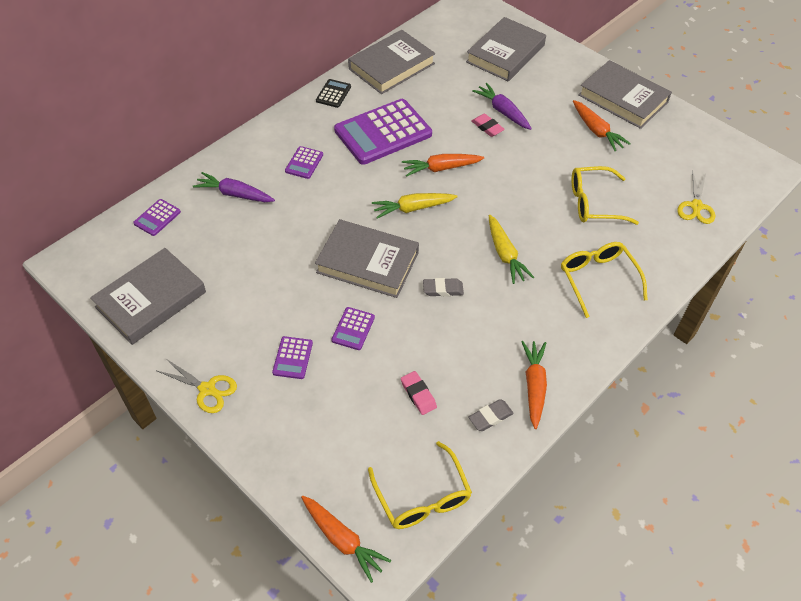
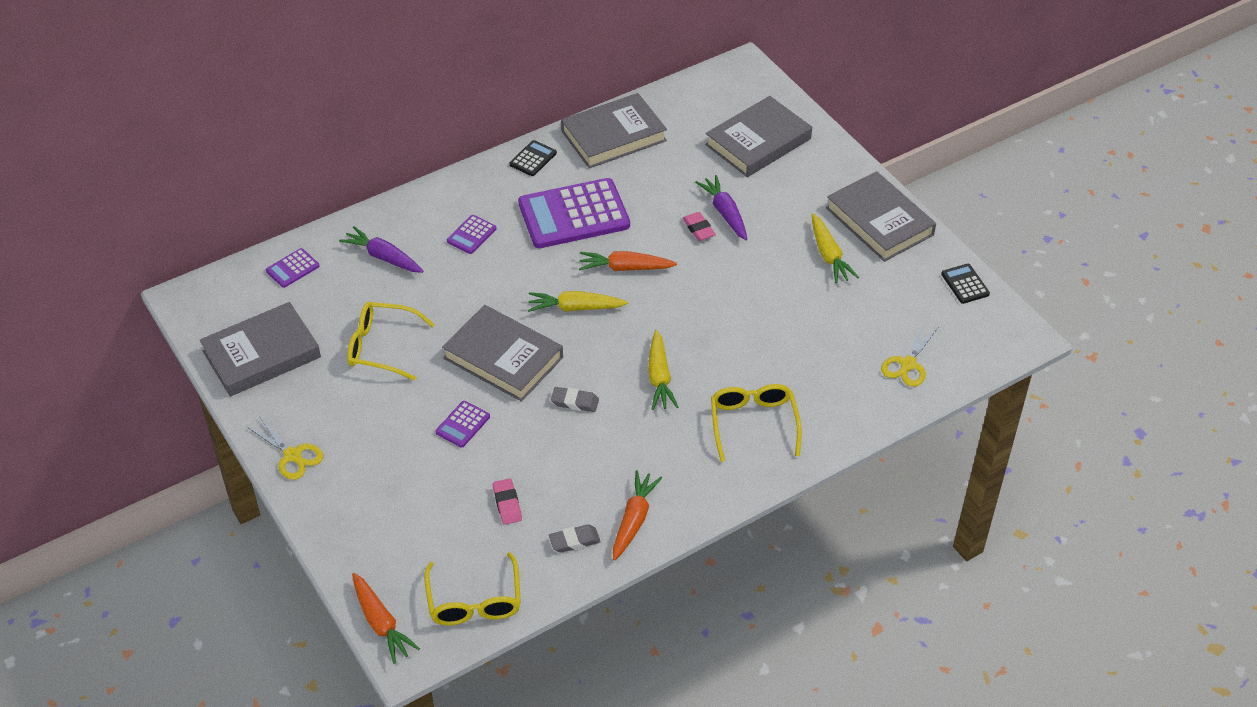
camera: 15 degrees right, 5 degrees down
(292, 358) = (389, 441): purple calculator -> none
(595, 203) = (788, 339): yellow glasses -> yellow glasses (383, 347)
(596, 131) = (828, 255): orange carrot -> yellow carrot
(708, 135) = (965, 284): none -> black calculator

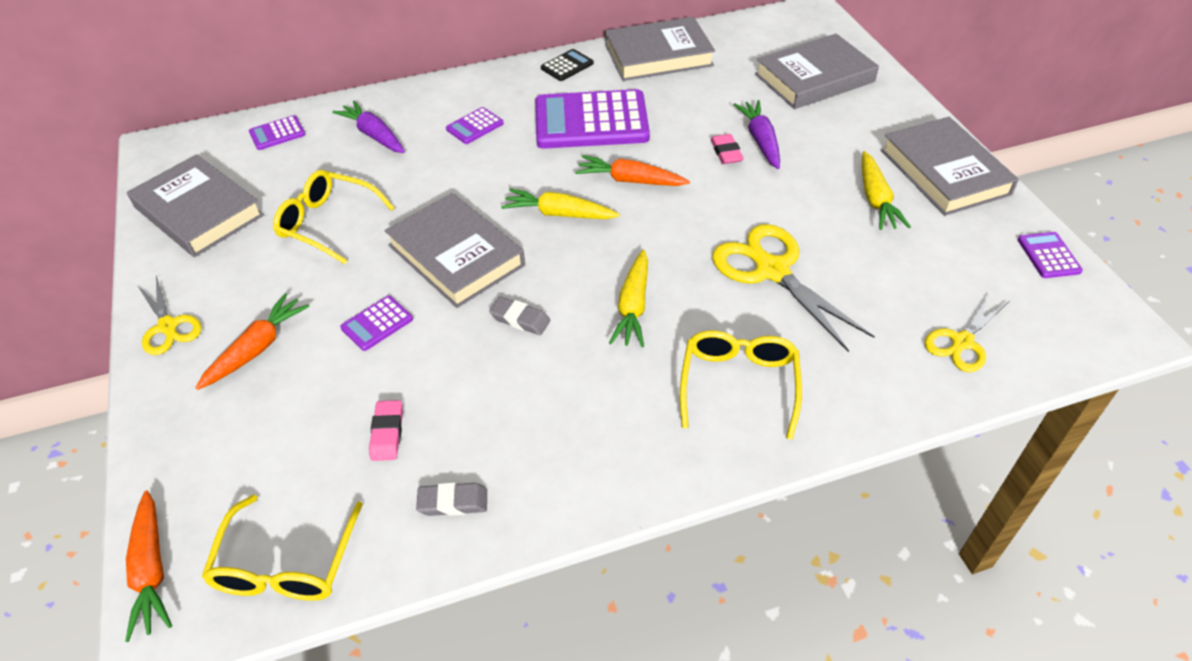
camera: 15 degrees right, 0 degrees up
(261, 354) = (199, 211): grey book -> grey book turned 60 degrees clockwise
(634, 520) = (542, 488): orange carrot -> orange carrot (257, 348)
(759, 330) = (772, 271): none -> yellow scissors
(965, 284) = (1048, 255): black calculator -> purple calculator

